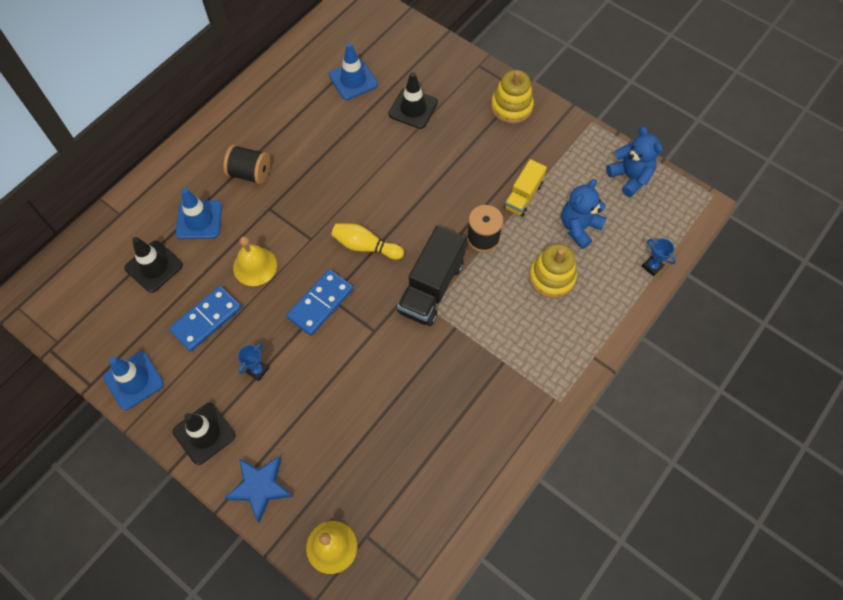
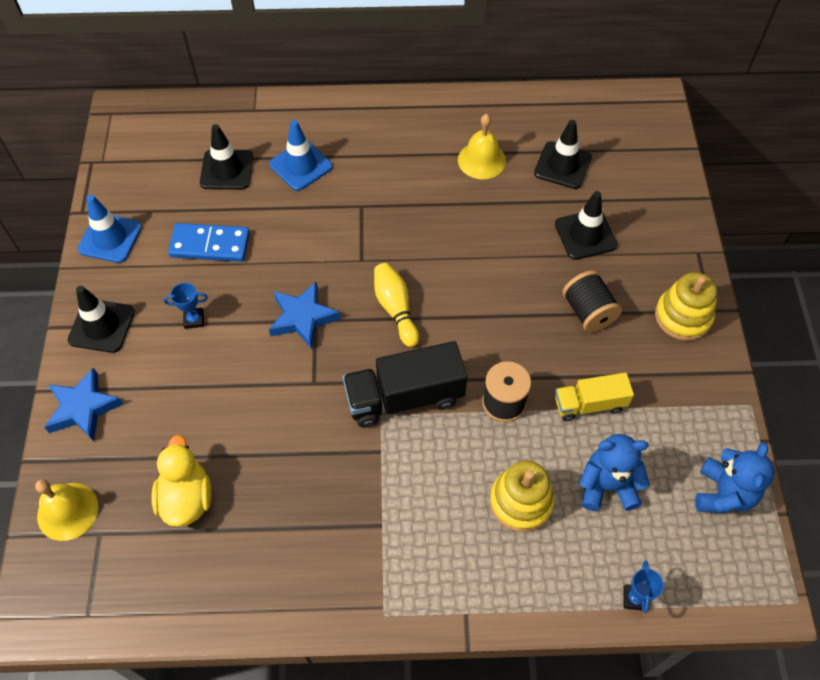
camera: 50 degrees right, 5 degrees down
(250, 173) = (382, 165): black spool -> black spool (588, 312)
(255, 266) = (294, 240): yellow bell -> yellow bell (481, 160)
(320, 303) = (303, 318): blue domino -> blue star
(353, 80) = (562, 165): blue traffic cone -> black traffic cone
(388, 463) = (186, 498): none -> yellow duck

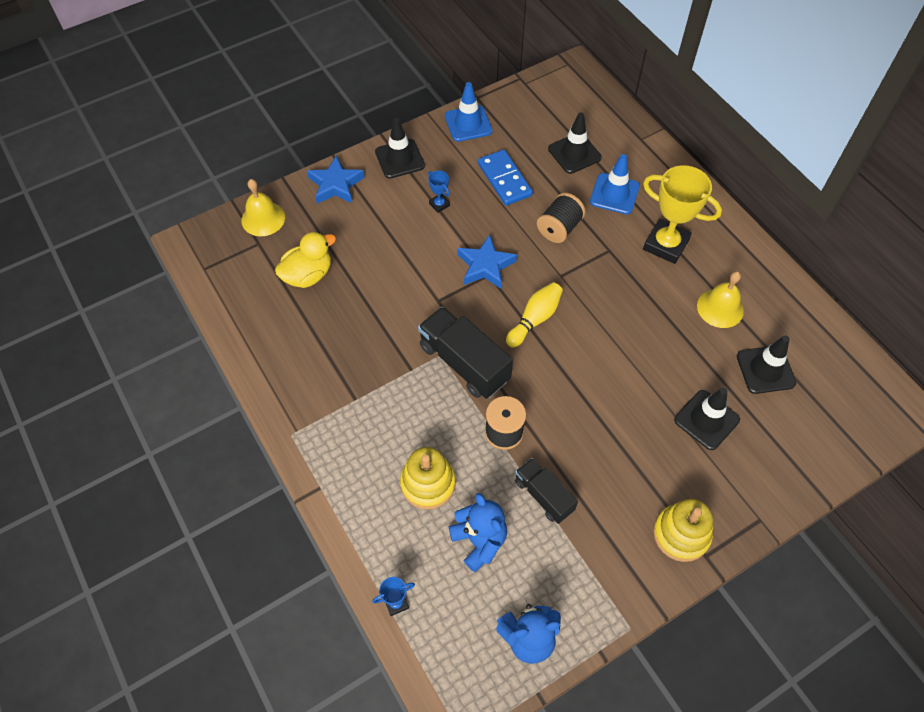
camera: 60 degrees right, 0 degrees up
(387, 160) = (665, 245): none -> yellow trophy
(588, 312) = (630, 456): black spool -> black spool (559, 228)
(589, 404) = (544, 495): yellow truck -> black truck

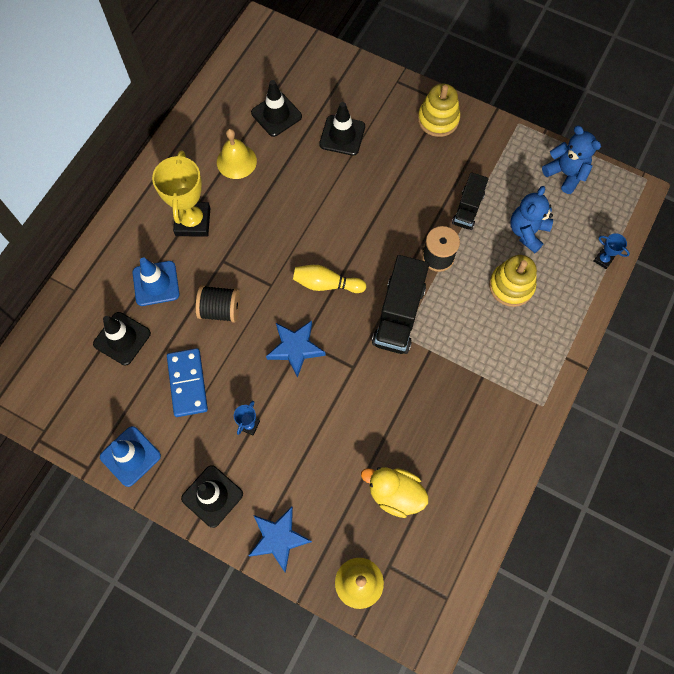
camera: 120 degrees left, 10 degrees up
(504, 179) = (187, 383): blue domino -> blue domino turned 45 degrees counterclockwise

